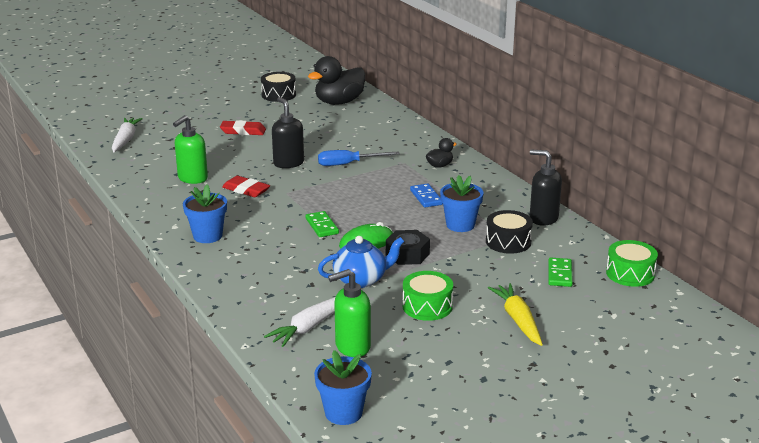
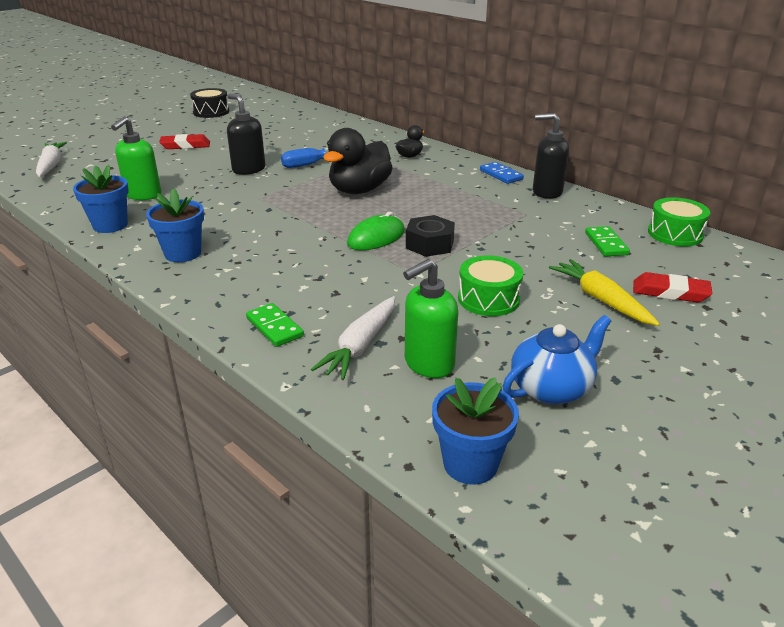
camera: 15 degrees left, 5 degrees up
(246, 190) = (211, 200): red eraser -> red eraser (670, 292)
(322, 226) = (316, 227): green domino -> green domino (274, 327)
(339, 102) = (276, 113): black duck -> black duck (359, 190)
(361, 280) = (393, 279): blue teapot -> blue teapot (552, 388)
(426, 197) = (414, 186): blue domino -> blue domino (501, 175)
(460, 225) = (467, 208): blue flower pot -> blue flower pot (110, 225)
(508, 242) = (528, 218): black drum -> none

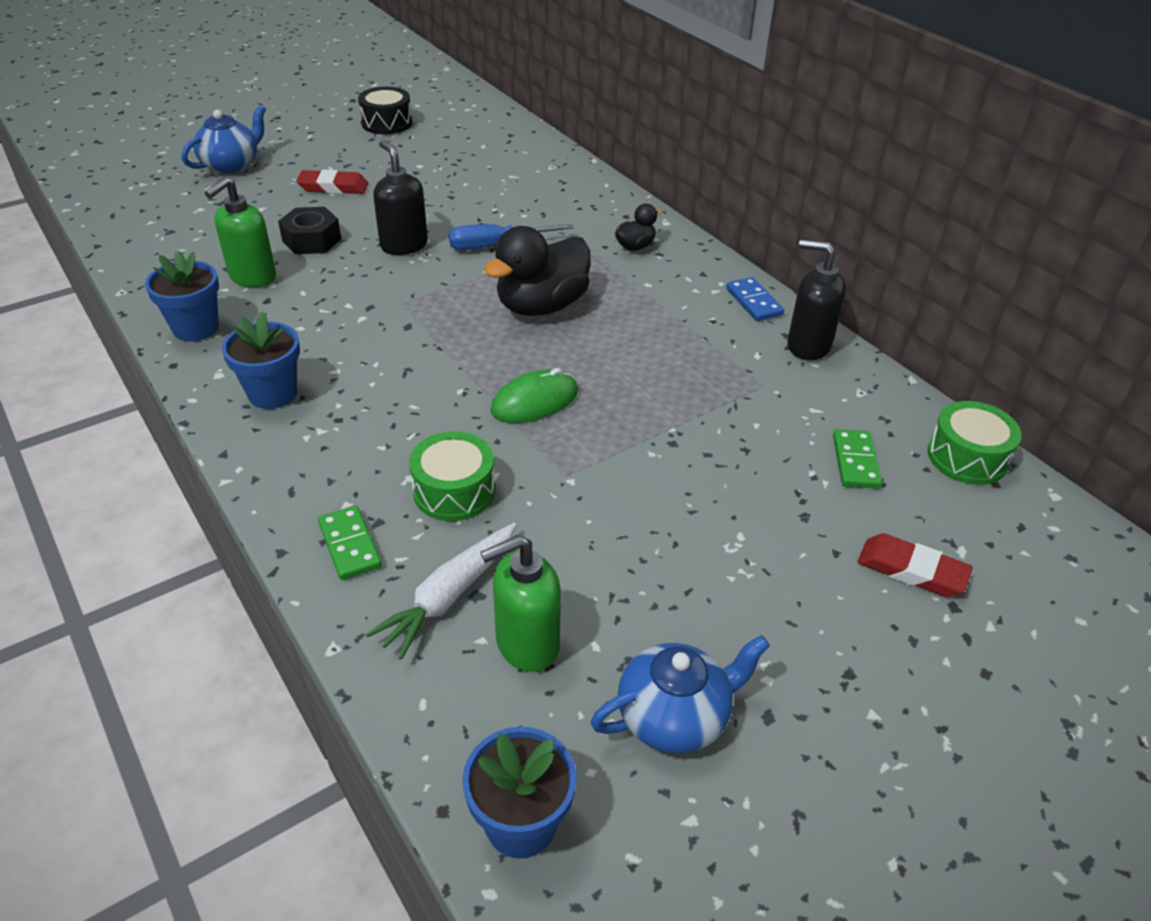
camera: 10 degrees right, 10 degrees up
(51, 165) = (150, 204): white carrot -> none
(105, 140) = (231, 164): none -> blue teapot
(429, 244) = (603, 425): black nut -> black nut (311, 240)
(488, 299) = (648, 541): green drum -> green drum (454, 491)
(601, 299) = (805, 568): yellow carrot -> none

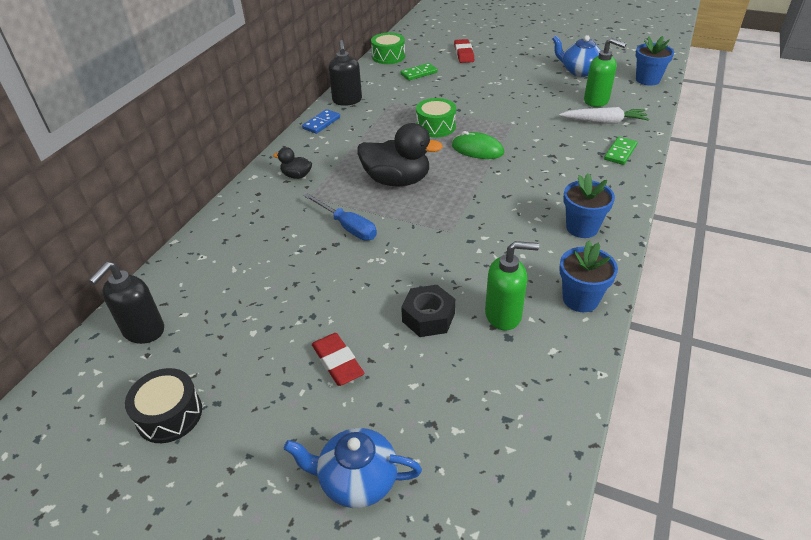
camera: 120 degrees left, 0 degrees up
(403, 245) = (388, 267): black soap dispenser -> black soap dispenser (143, 331)
(454, 491) = (558, 144): green drum -> green drum (436, 126)

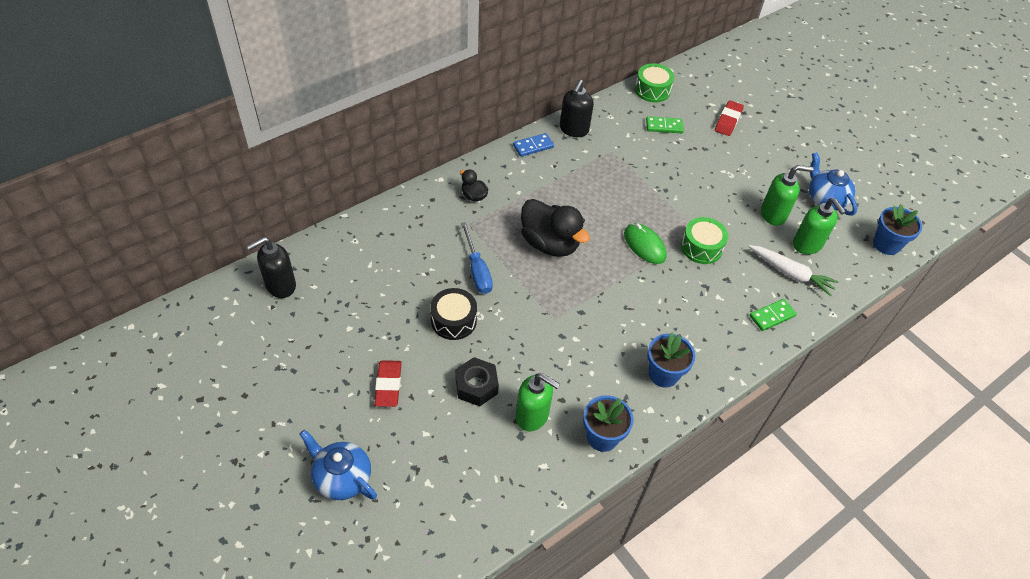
camera: 25 degrees right, 10 degrees up
(169, 415) = (260, 362): black drum -> black drum (453, 320)
(436, 126) = (628, 200): green drum -> green drum (701, 247)
(554, 93) = (773, 214): none -> green soap dispenser

